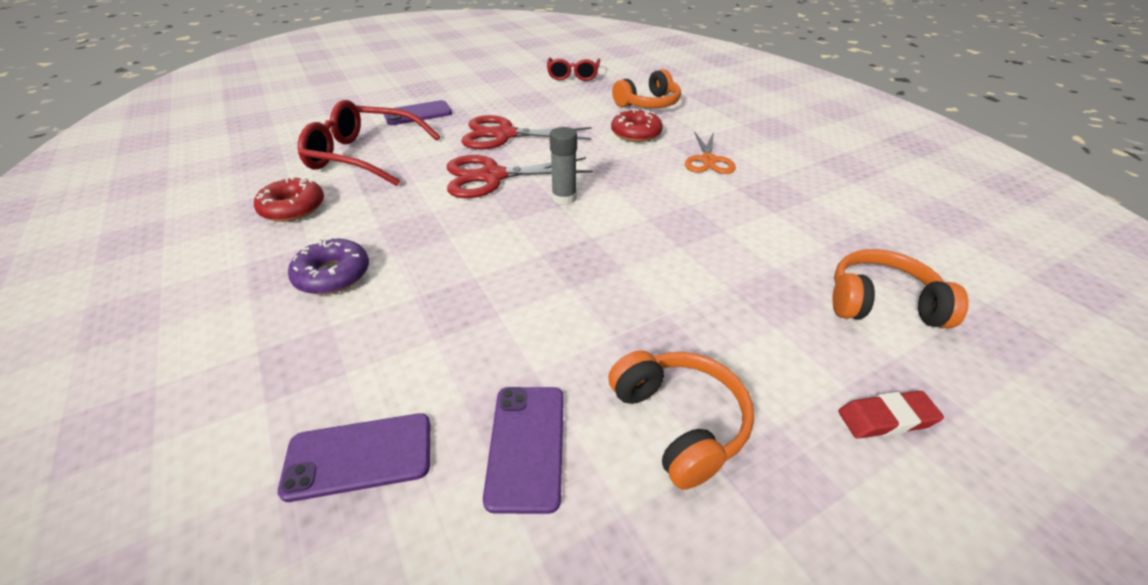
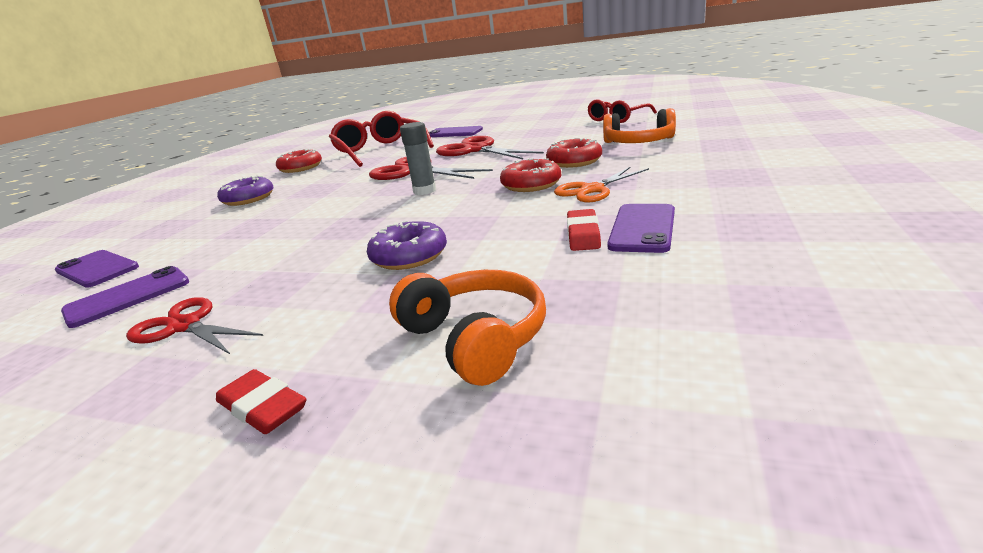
camera: 50 degrees right, 15 degrees down
(651, 166) = (531, 184): none -> red donut
(680, 422) = (184, 326): orange headphones -> red scissors
(708, 267) = (409, 256): none -> purple donut
(782, 203) = (583, 235): none -> red eraser
(803, 186) = (642, 228): none -> purple phone

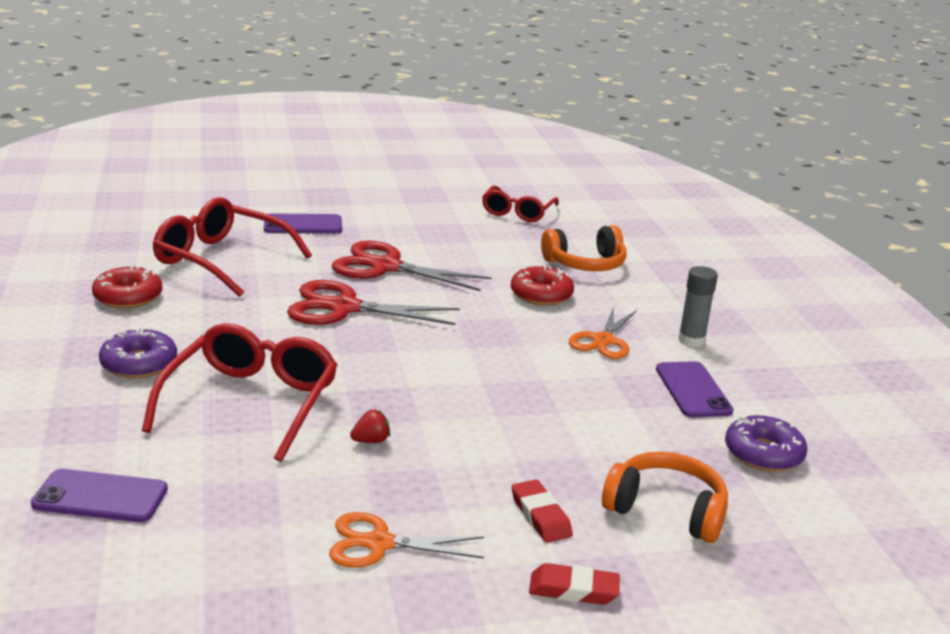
camera: 35 degrees left, 0 degrees up
(128, 297) = (237, 525): purple phone -> none
(184, 326) = (379, 543): red scissors -> orange scissors
(271, 221) = (251, 402): none -> red glasses
(304, 249) = (371, 441): none -> red strawberry
(409, 256) = (510, 439): purple donut -> purple donut (763, 453)
(424, 191) = (407, 344): grey glue stick -> grey glue stick (691, 340)
(531, 184) = (529, 333): red donut -> none
(583, 235) = (649, 400): red eraser -> red eraser (540, 516)

